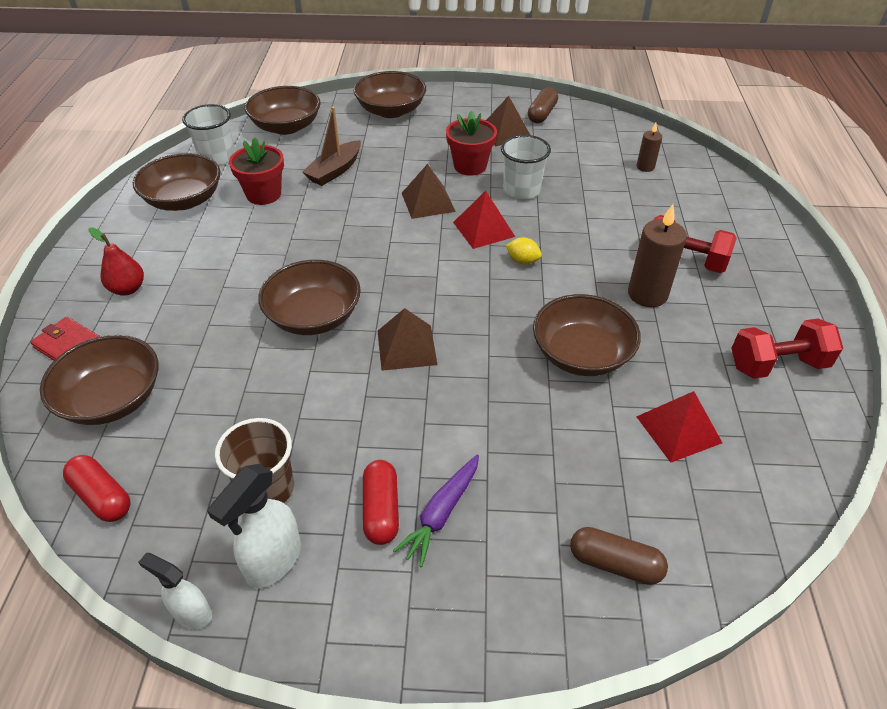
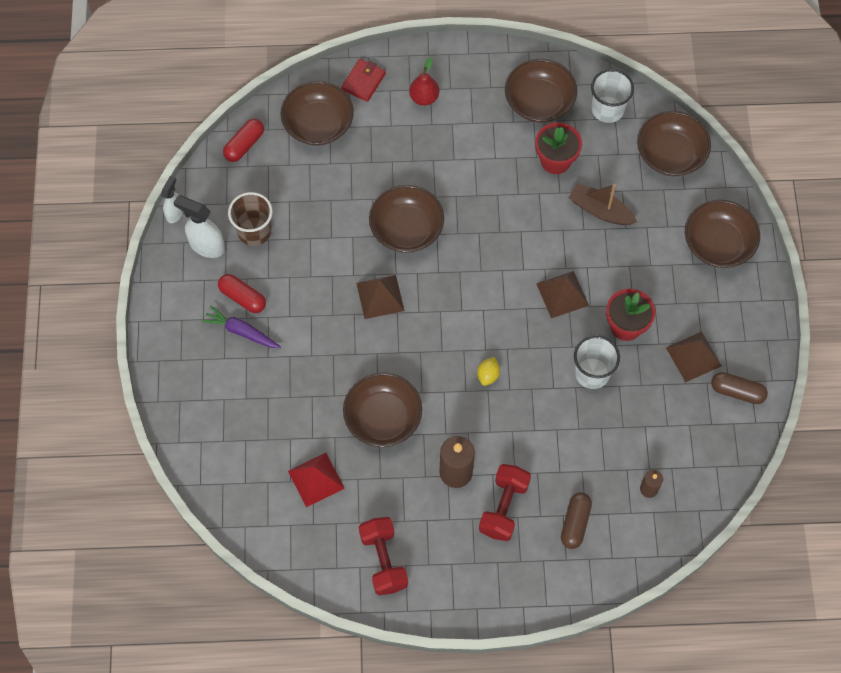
camera: 85 degrees right, 20 degrees up
(381, 510) = (242, 297): red capsule -> red capsule turned 45 degrees clockwise
(483, 229) = (528, 342): red pyramid -> none
(615, 564) = (212, 430): brown capsule -> brown capsule (575, 523)

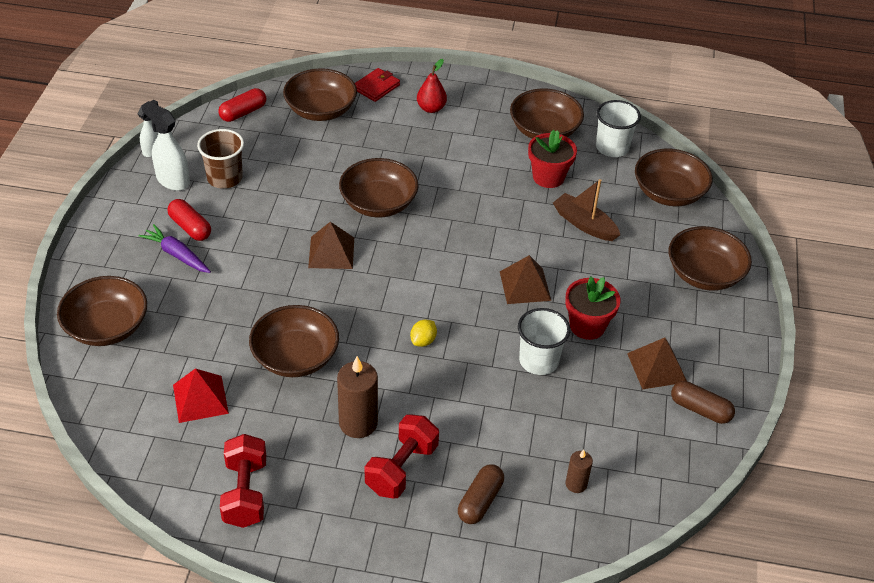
camera: 10 degrees right, 20 degrees down
(208, 425) = (107, 327): none -> brown bowl

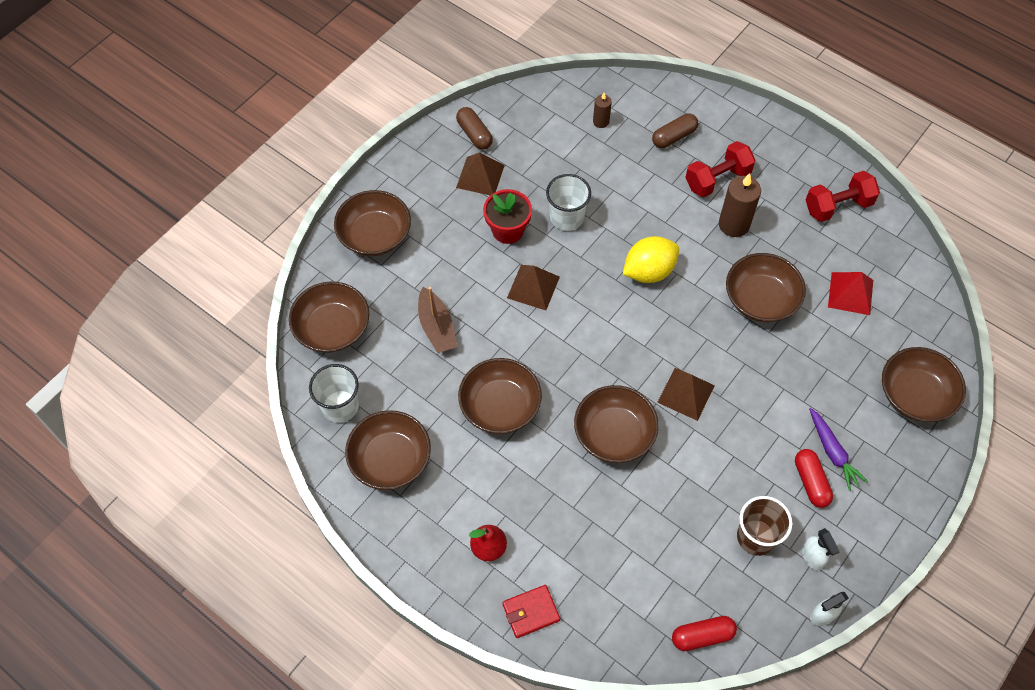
camera: 150 degrees left, 15 degrees up
(172, 180) = (812, 557): white spray bottle -> white spray bottle, size x0.64
(245, 493) = (838, 206): red dumbbell -> red dumbbell turned 45 degrees clockwise
(320, 110) = (612, 600): brown bowl -> brown bowl (500, 406)
(423, 341) = (649, 271): yellow lemon -> yellow lemon, size x2.01
(548, 177) = (430, 396): red flower pot -> none

